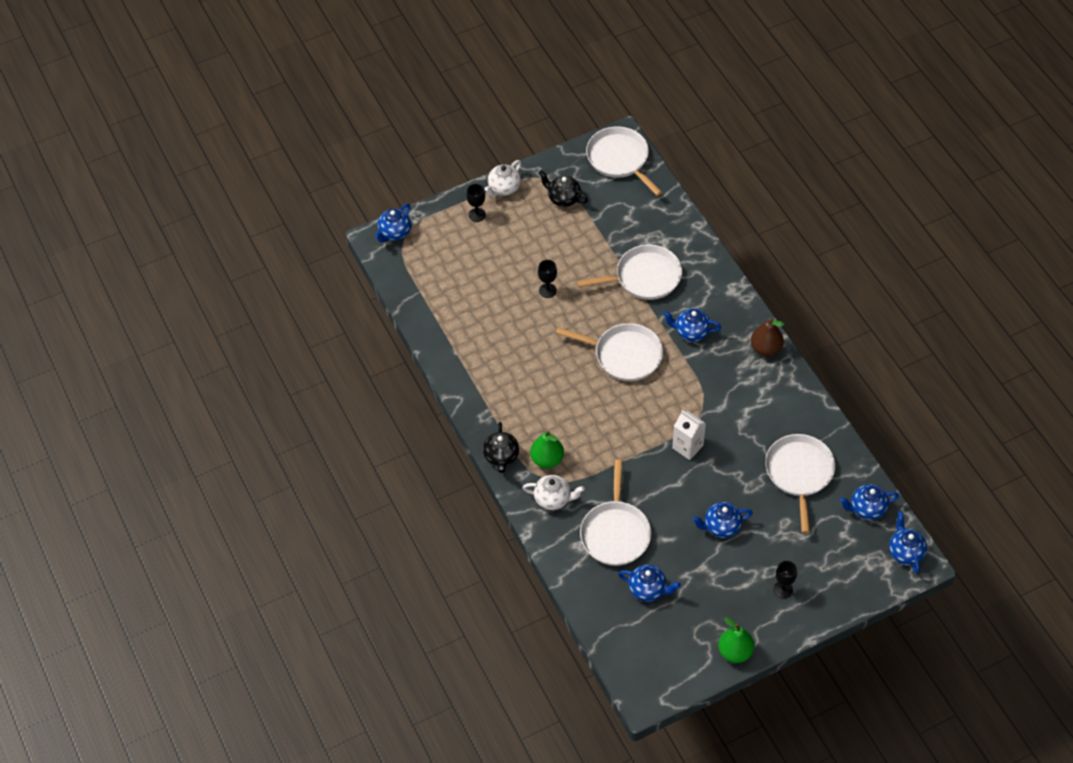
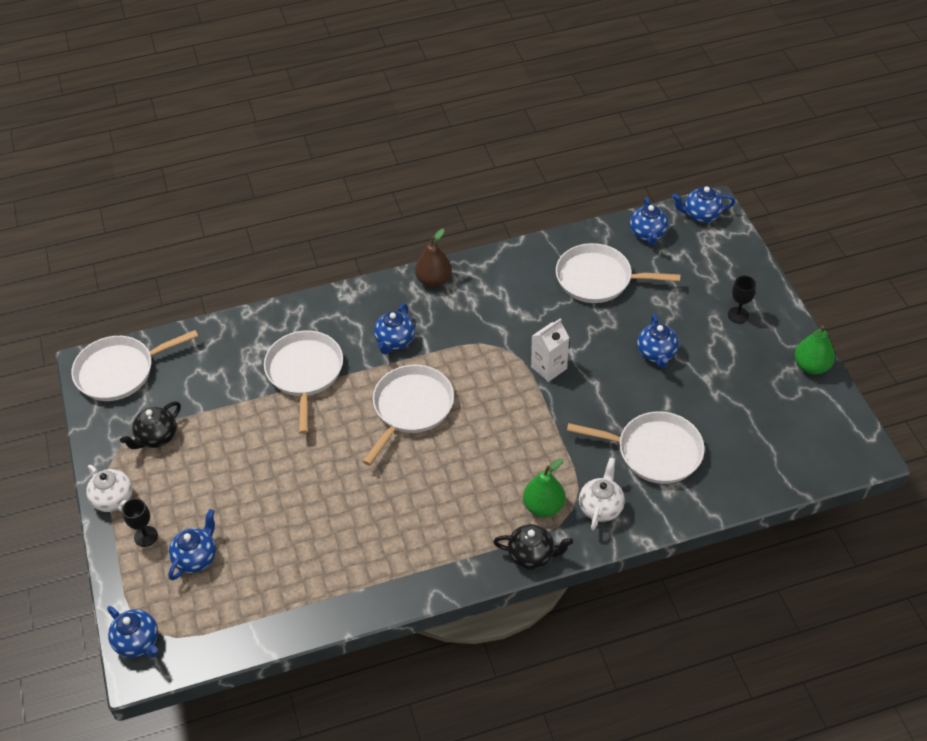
camera: 80 degrees left, 5 degrees down
(547, 290) = (293, 473): black goblet -> none
(648, 589) = (731, 431): blue teapot -> blue teapot (196, 558)

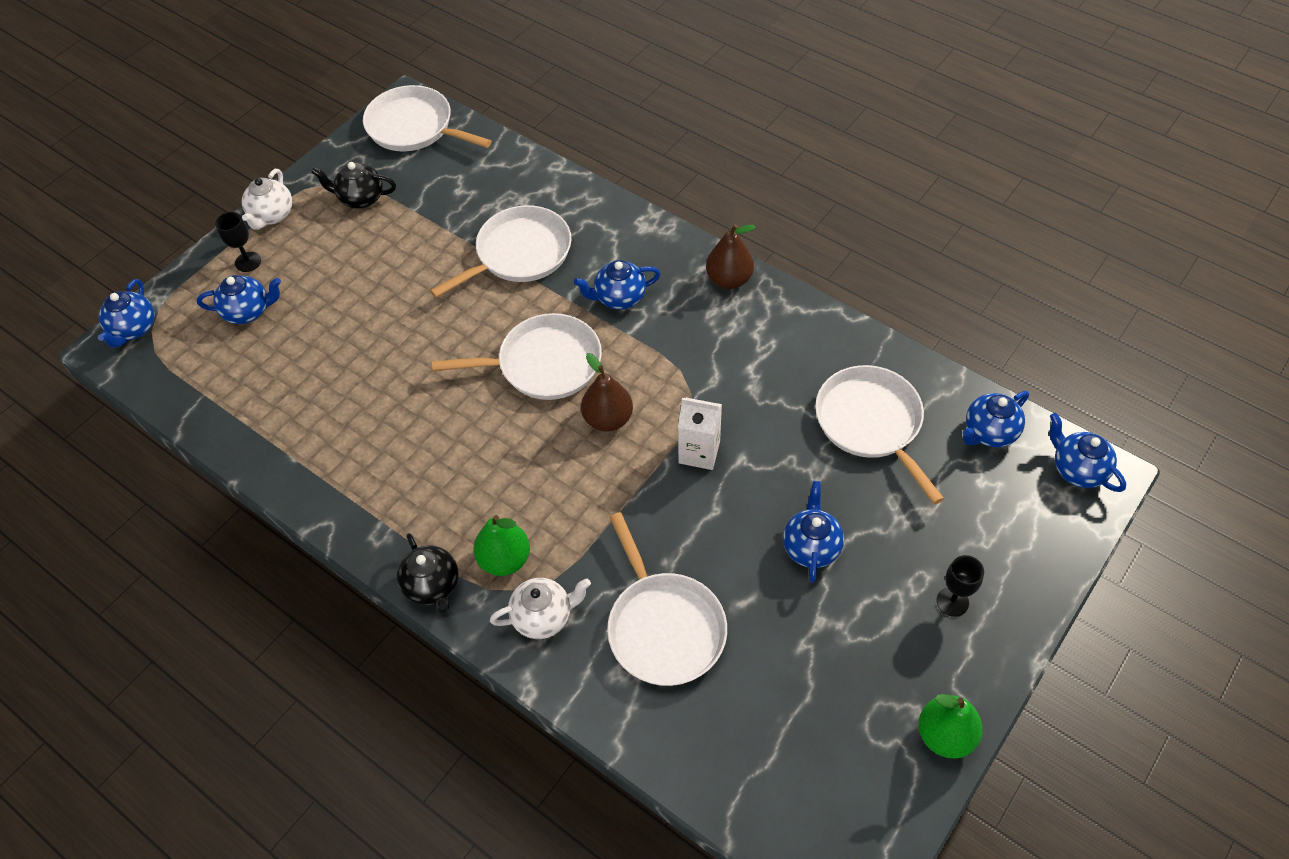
camera: 55 degrees right, 5 degrees up
(484, 398) = (608, 419): none -> brown pear
(656, 354) = (811, 547): blue teapot -> blue teapot turned 135 degrees clockwise

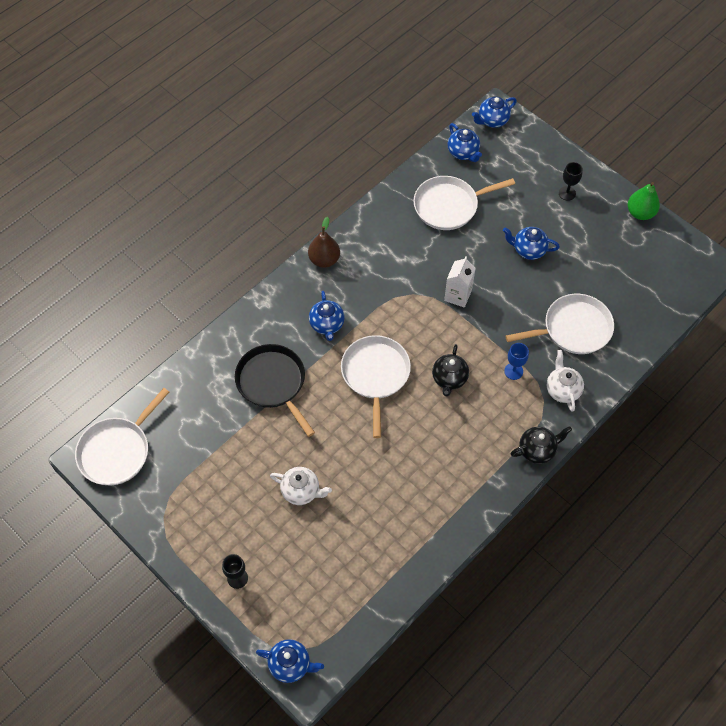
camera: 85 degrees left, 5 degrees up
(248, 312) = (290, 575): blue teapot -> none
(272, 215) = (190, 561): white teapot -> white teapot (301, 491)
(361, 198) = (188, 492): black teapot -> black teapot (449, 379)
(504, 559) = (522, 408): green pear -> none
(519, 253) = (273, 383): white pan -> black pan
(570, 542) = (513, 371): none -> blue goblet
(608, 419) = (426, 342): brown pear -> none

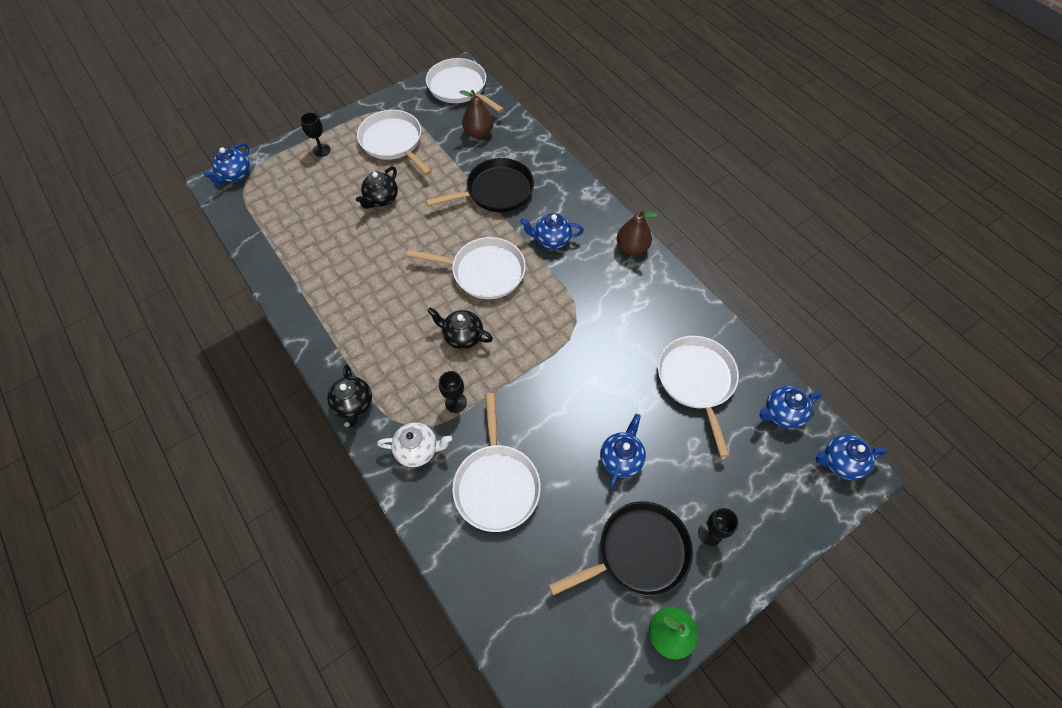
camera: 100 degrees right, 0 degrees up
(190, 416) = (478, 133): none -> brown pear
(215, 502) = (393, 142): none -> white pan
(301, 491) = (381, 199): white teapot -> black teapot
(458, 295) = (566, 365): white carton -> none
(492, 120) = (840, 462): blue teapot -> blue teapot turned 75 degrees counterclockwise
(513, 371) = (455, 402): blue goblet -> black goblet
(594, 234) = (638, 552): none -> black pan

